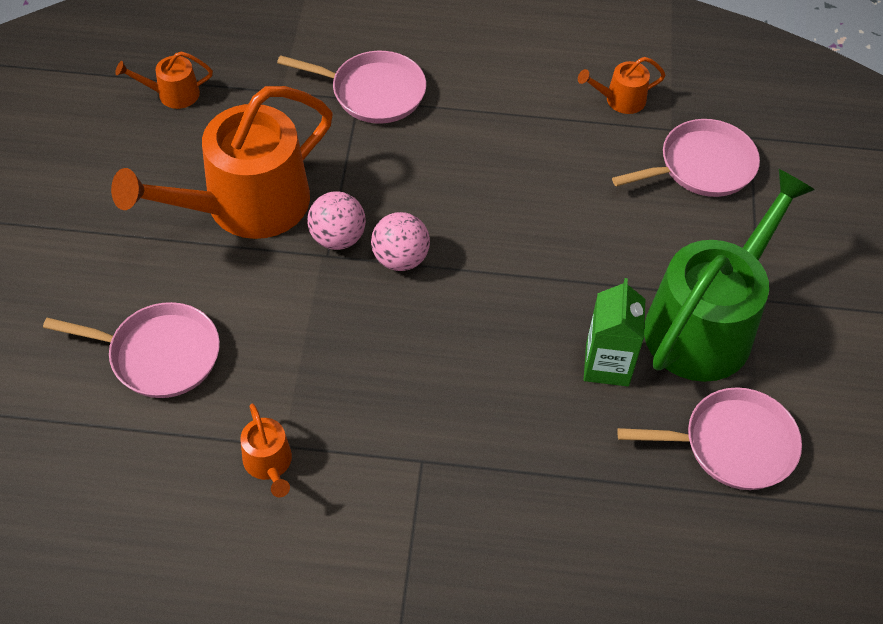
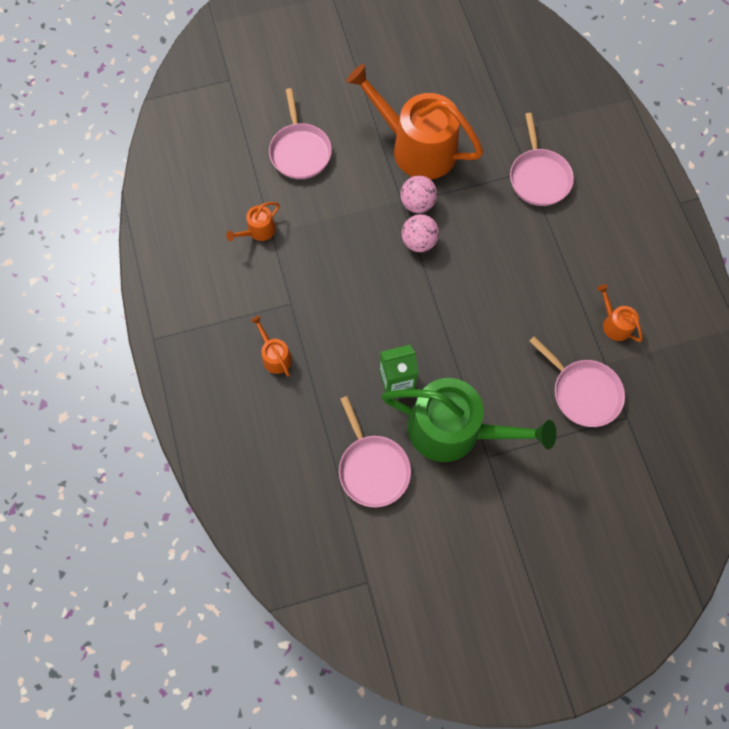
camera: 70 degrees right, 15 degrees up
(173, 94) = (478, 75): orange watering can -> orange watering can (275, 356)

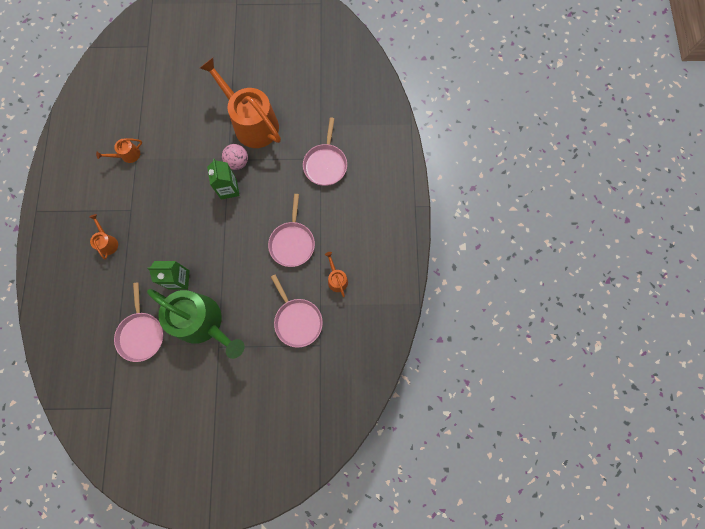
camera: 15 degrees right, 5 degrees up
(300, 151) = (174, 107): pink pan -> pink pan (292, 243)
(419, 242) = (229, 189): pink ball -> green carton

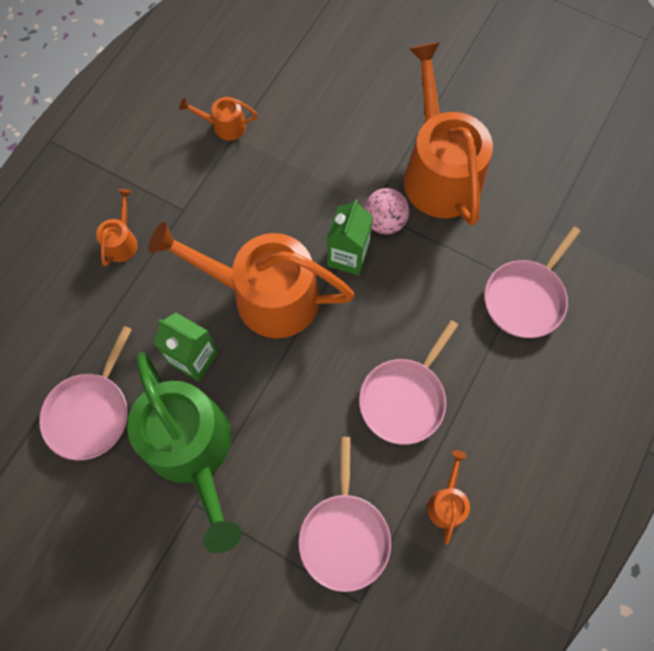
camera: 30 degrees right, 5 degrees down
(198, 230) = (265, 295): none -> orange watering can

